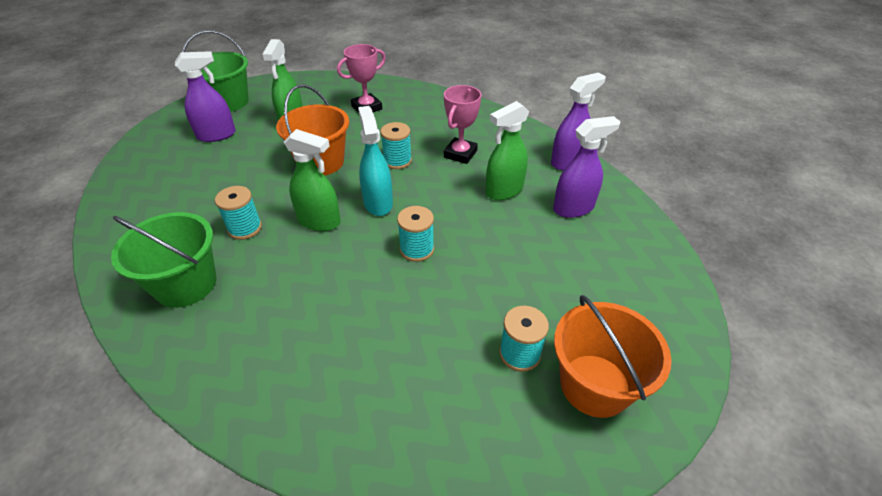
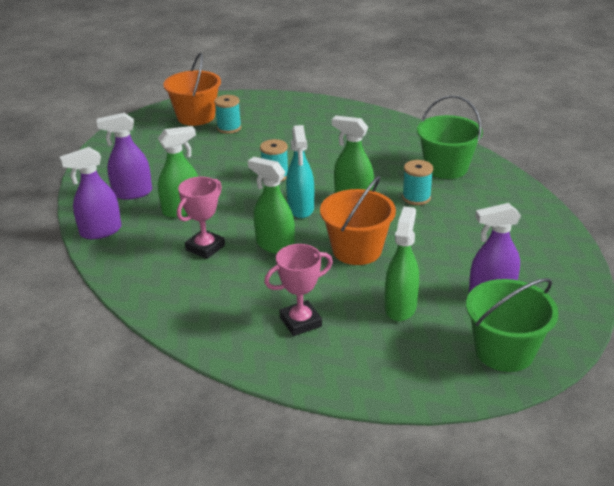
camera: 170 degrees left, 10 degrees down
(397, 161) = (275, 245): turquoise spool -> green spray bottle

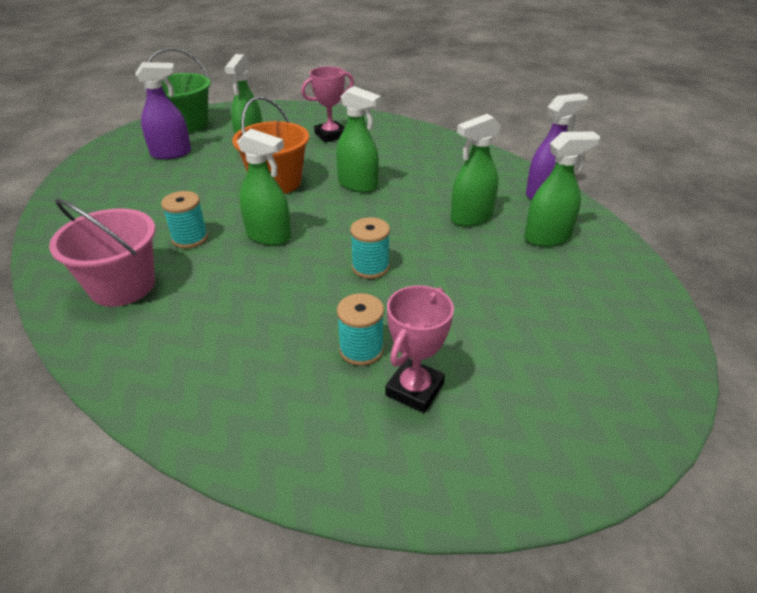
camera: 175 degrees right, 5 degrees up
(132, 193) = (547, 237): purple spray bottle -> green spray bottle
(196, 117) = (557, 409): orange bucket -> none
(205, 247) = (427, 181): pink trophy -> pink trophy (415, 389)
(229, 128) = (474, 373): turquoise spool -> turquoise spool (361, 350)
(301, 208) = (333, 222): turquoise spray bottle -> none
(446, 168) = (122, 286): green bucket -> pink bucket

